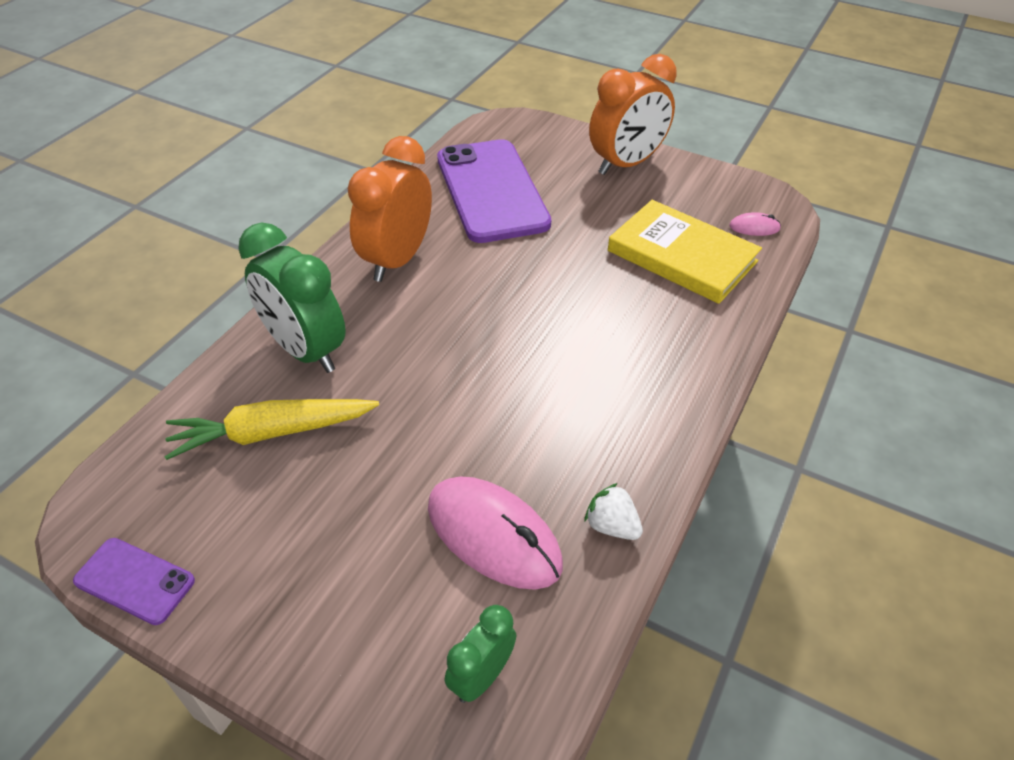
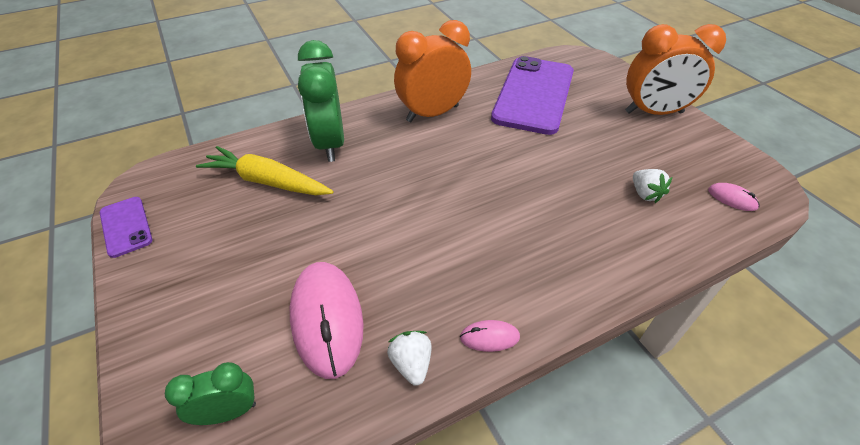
camera: 35 degrees right, 0 degrees up
(658, 462) = (489, 337): none -> pink mouse
(682, 256) = (645, 194): yellow book -> white strawberry

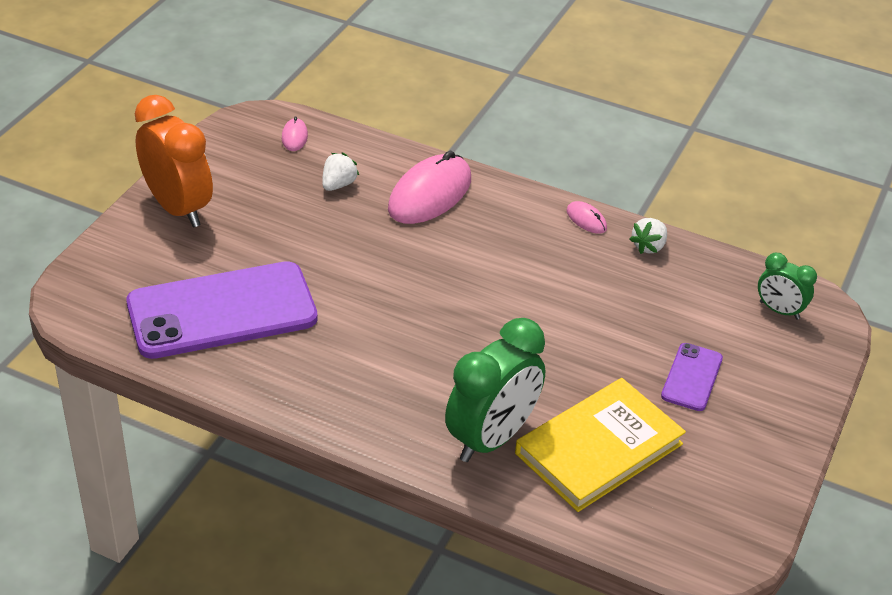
camera: 130 degrees left, 5 degrees down
(126, 226) = (764, 510): purple phone -> purple phone (691, 377)
(267, 181) = (598, 448): yellow carrot -> yellow book
(327, 319) = (671, 306): pink mouse -> pink mouse (430, 194)
(432, 113) = (347, 381): orange clock -> none

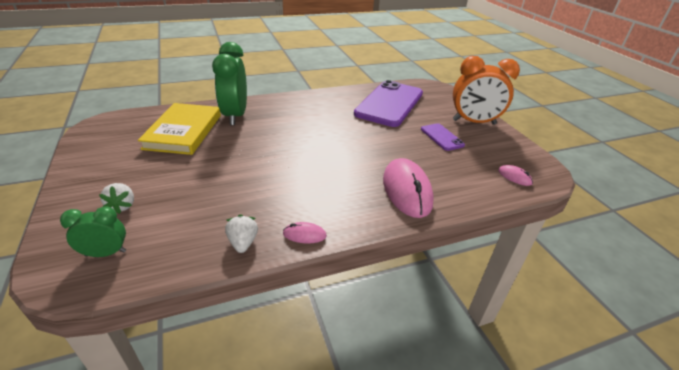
camera: 135 degrees right, 5 degrees down
(338, 185) = (450, 167): white strawberry -> white strawberry (122, 206)
(691, 377) = (153, 179): purple phone -> purple phone (442, 137)

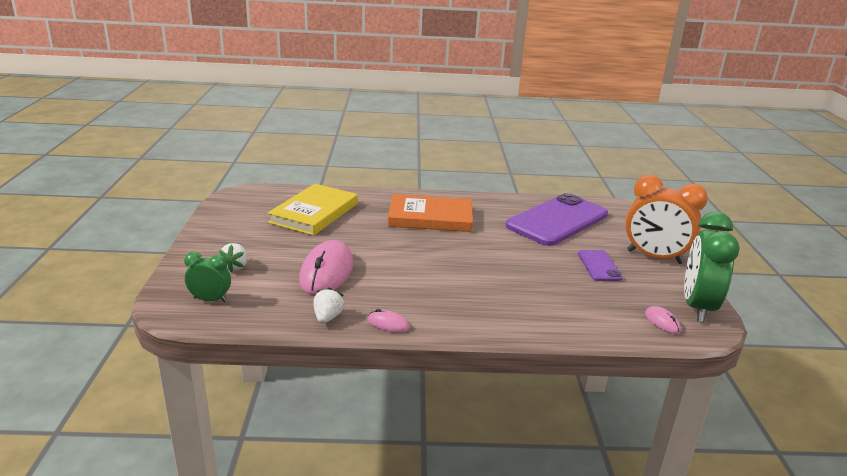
camera: 20 degrees right, 10 degrees down
(235, 116) = (373, 206): green clock -> green clock (697, 307)
(290, 118) = (430, 217): none -> orange book
(406, 190) = (519, 309): pink mouse -> pink mouse (326, 272)

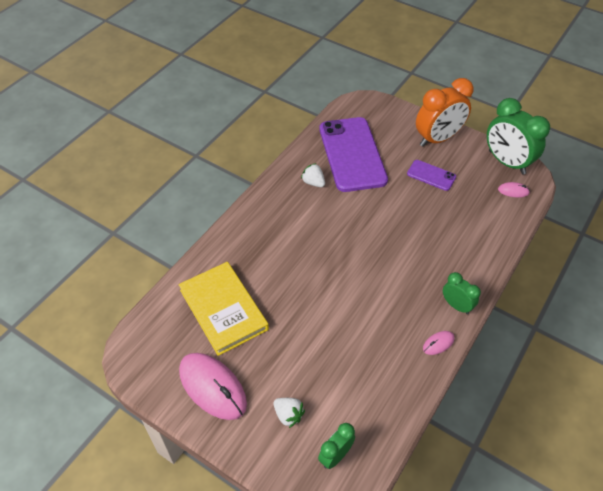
camera: 55 degrees left, 25 degrees up
(326, 272) = (339, 349): pink mouse -> pink mouse (212, 387)
(327, 317) = (409, 379): white strawberry -> white strawberry (313, 182)
(430, 217) = (292, 230): orange book -> none
(449, 323) = (456, 305): none -> green clock

